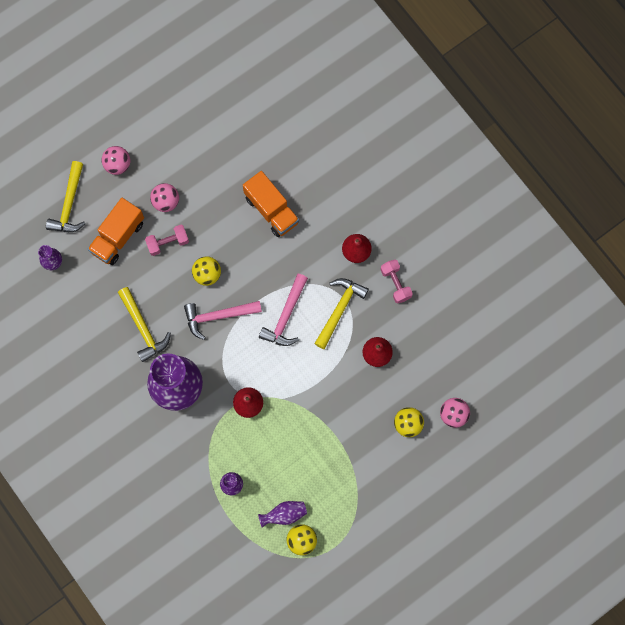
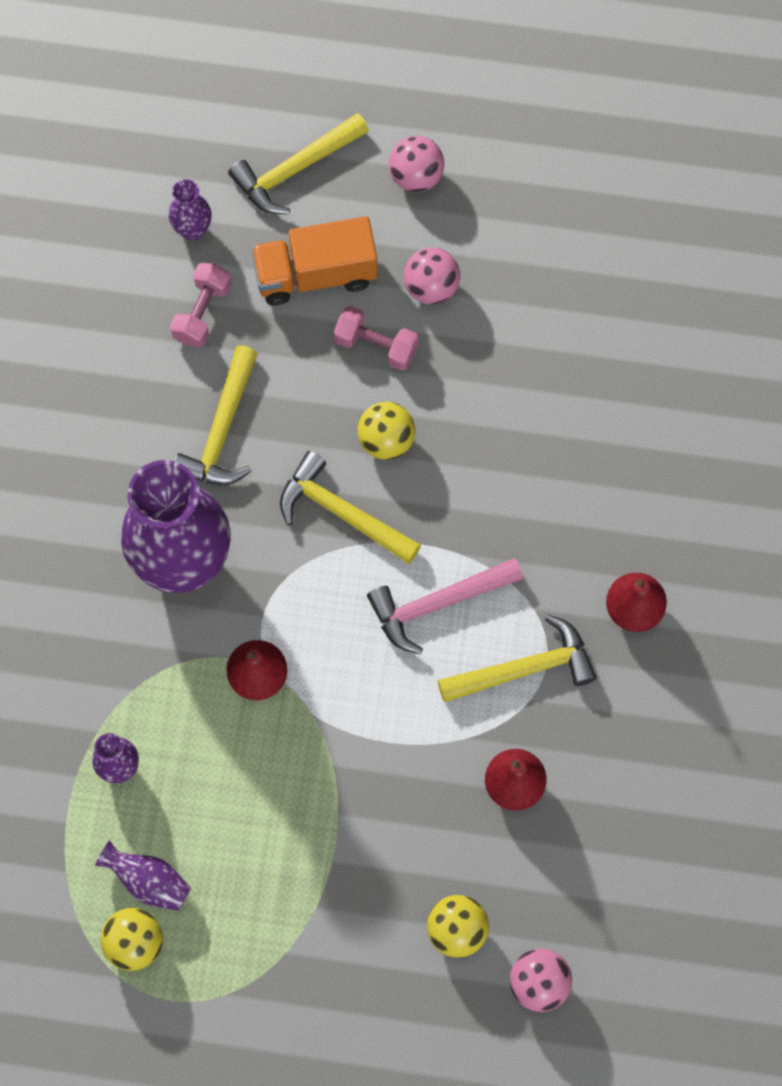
camera: 45 degrees right, 5 degrees down
(218, 316) = (342, 513): pink hammer -> yellow hammer
(271, 210) = (569, 436): orange truck -> none
(395, 284) = (645, 710): pink dumbbell -> pink dumbbell (202, 313)

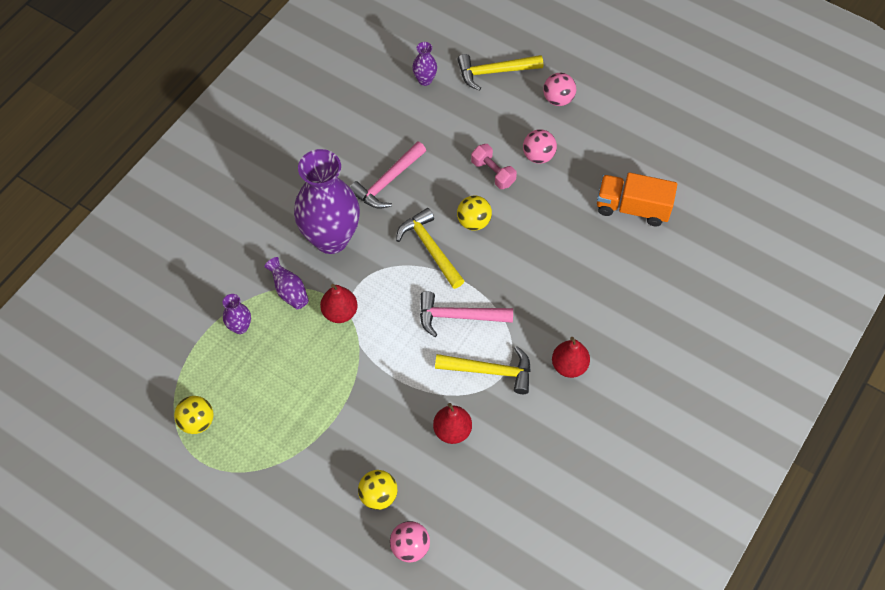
camera: 25 degrees right, 10 degrees down
(148, 881) = (222, 392): purple vase -> purple vase (289, 291)
(202, 313) = (408, 121): pink dumbbell -> none
(222, 430) = (387, 181): yellow hammer -> pink hammer
(315, 274) = (478, 126): orange truck -> orange truck (632, 208)

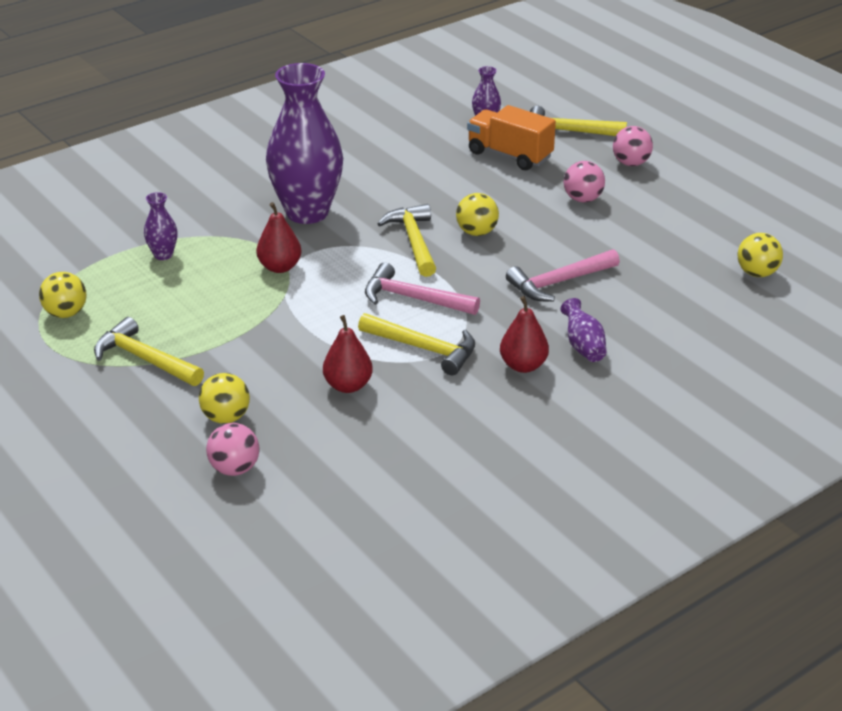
camera: 20 degrees right, 25 degrees down
(286, 453) = (145, 359): none -> yellow hammer
(289, 291) = (235, 240): purple vase -> purple vase (583, 346)
(387, 181) = (397, 185): pink hammer -> pink hammer (559, 282)
(493, 173) = (521, 201): pink dumbbell -> none
(632, 208) = (675, 259): orange truck -> orange truck (509, 155)
(696, 206) = (757, 273): none -> yellow ball

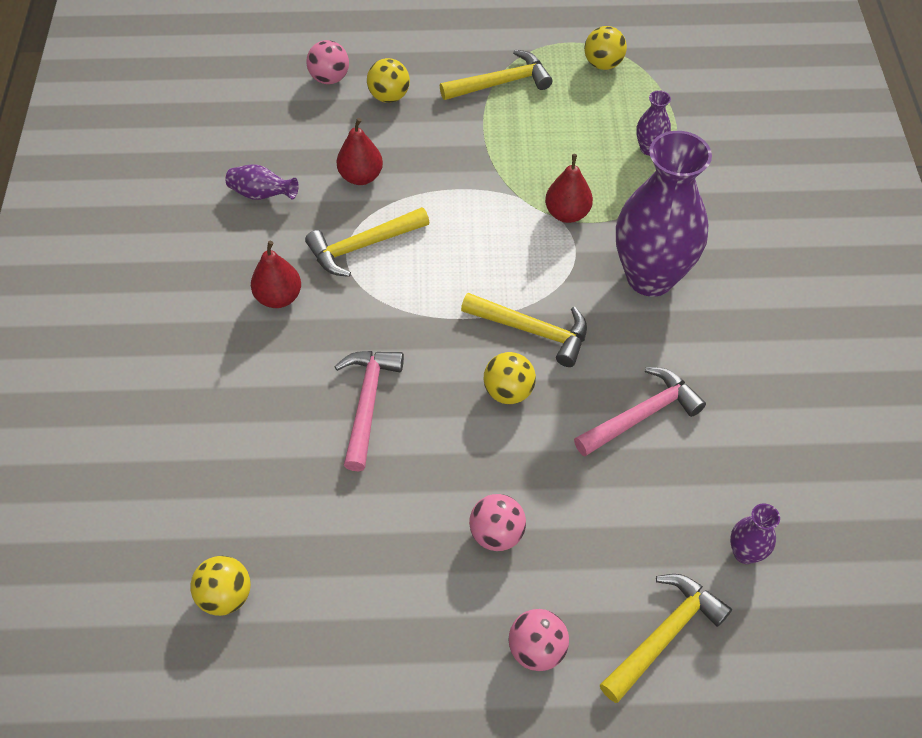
camera: 125 degrees right, 20 degrees up
(413, 298) = (439, 278): pink hammer -> pink hammer (641, 415)
(509, 155) = (647, 526): orange truck -> none
(583, 346) = (262, 356): purple vase -> purple vase (262, 194)

